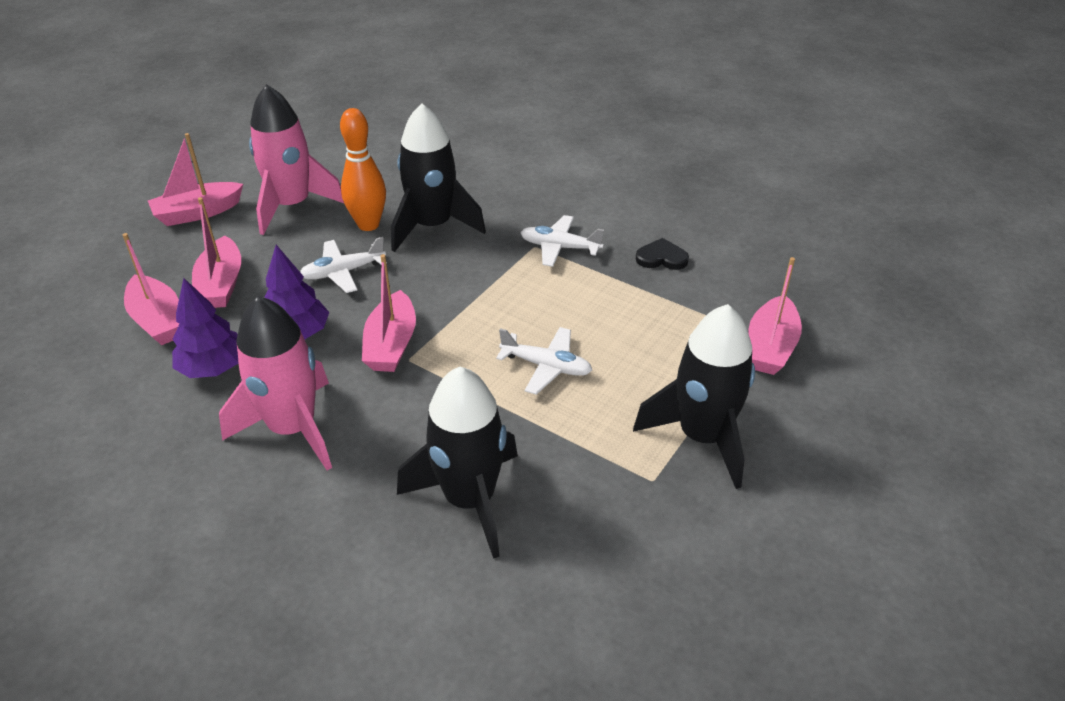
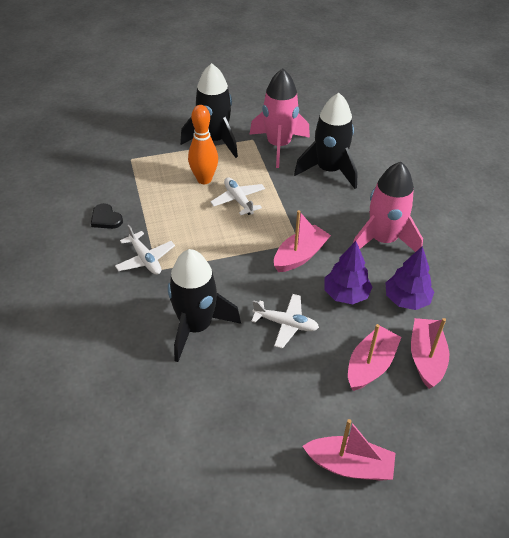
camera: 140 degrees left, 5 degrees up
(292, 206) = (271, 419): pink rocket -> pink rocket (278, 145)
(368, 225) = (234, 358): orange bowling pin -> orange bowling pin (204, 179)
(770, 347) = (134, 152): pink boat -> none

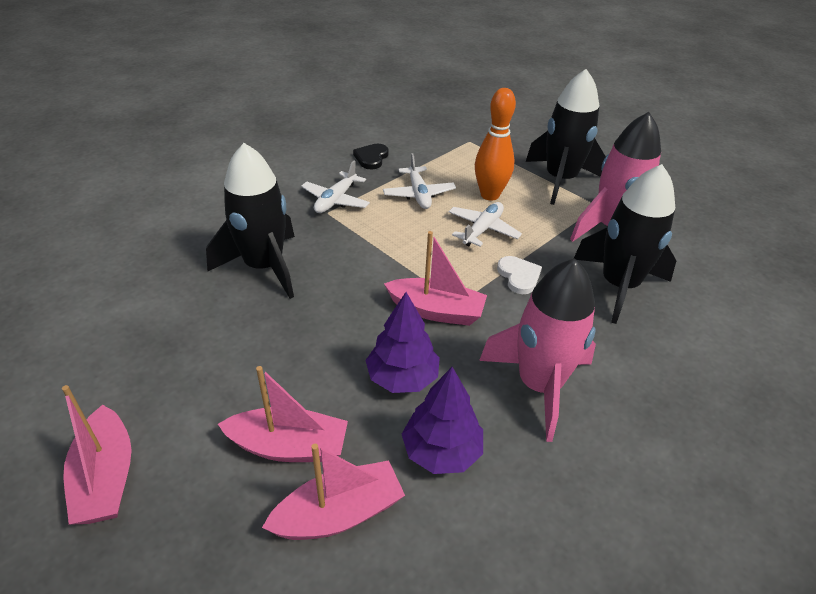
camera: 60 degrees right, 5 degrees down
(286, 324) = (312, 336): white plane -> white plane (418, 194)
(294, 205) = (519, 276): none -> white heart

